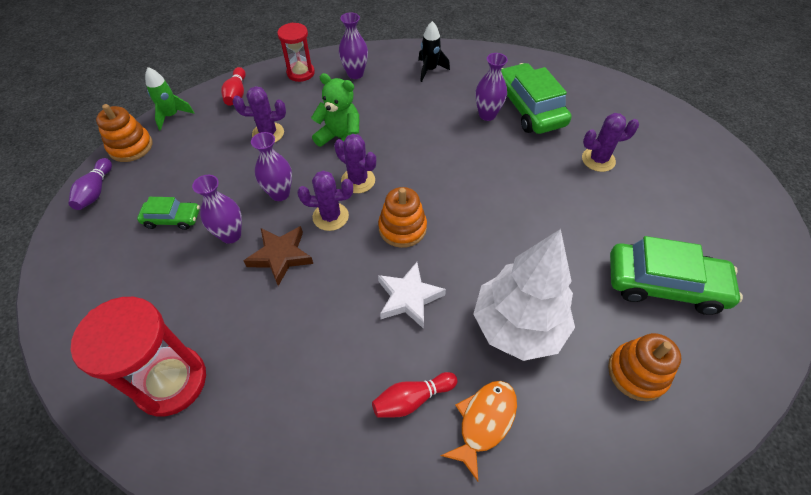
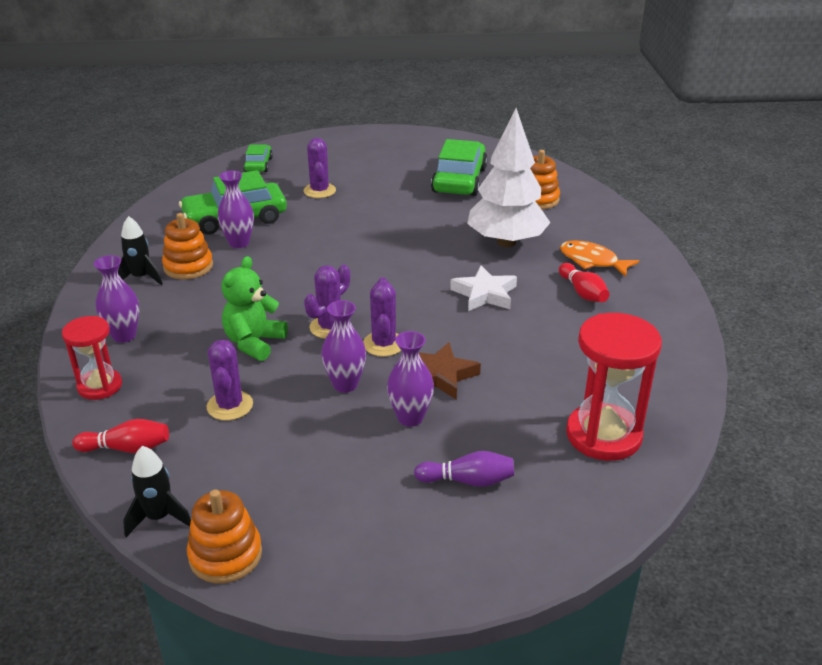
camera: 90 degrees left, 20 degrees down
(96, 191) = (322, 575): purple bowling pin -> purple bowling pin (468, 481)
(172, 116) = (159, 517): green rocket -> black rocket
(172, 219) = (382, 475): green car -> green car (258, 165)
(402, 228) = (401, 297): orange stacking toy -> orange stacking toy (188, 267)

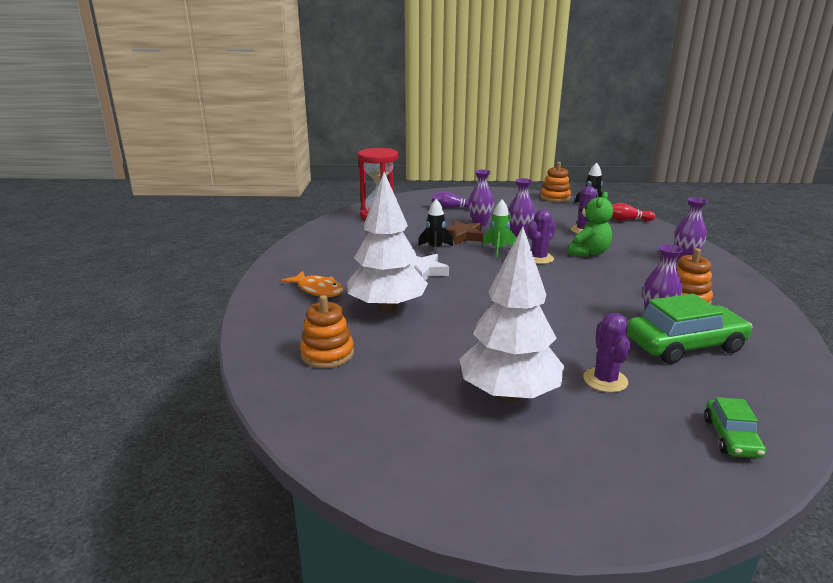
camera: 175 degrees left, 10 degrees down
(100, 386) = (670, 239): red hourglass -> none
(141, 277) = (720, 293): black rocket -> black rocket (435, 249)
(383, 344) = (498, 249): purple cactus -> green rocket
(393, 180) = (509, 395): none -> white tree
(459, 180) = (415, 389): green car -> none
(582, 292) = (344, 270): red bowling pin -> none

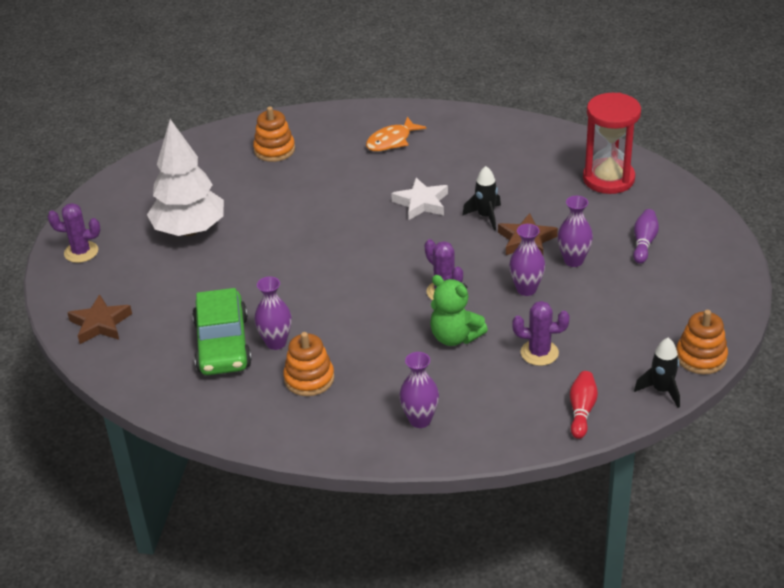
camera: 100 degrees right, 15 degrees up
(387, 308) = (343, 179): white tree -> none
(498, 249) = (477, 264): green rocket -> none
(605, 380) = (189, 282): purple cactus -> purple cactus (81, 252)
(731, 437) = (100, 324): green car -> brown star

